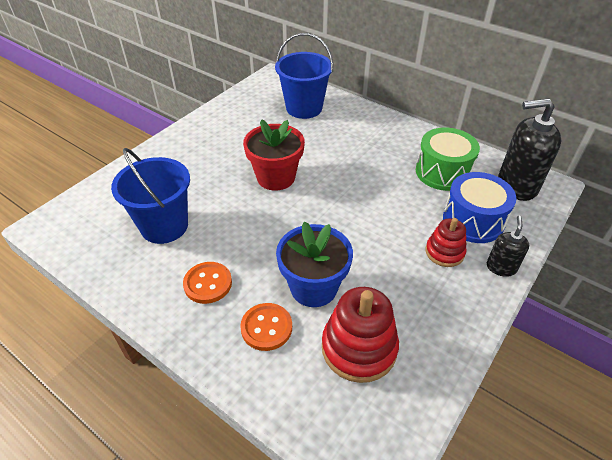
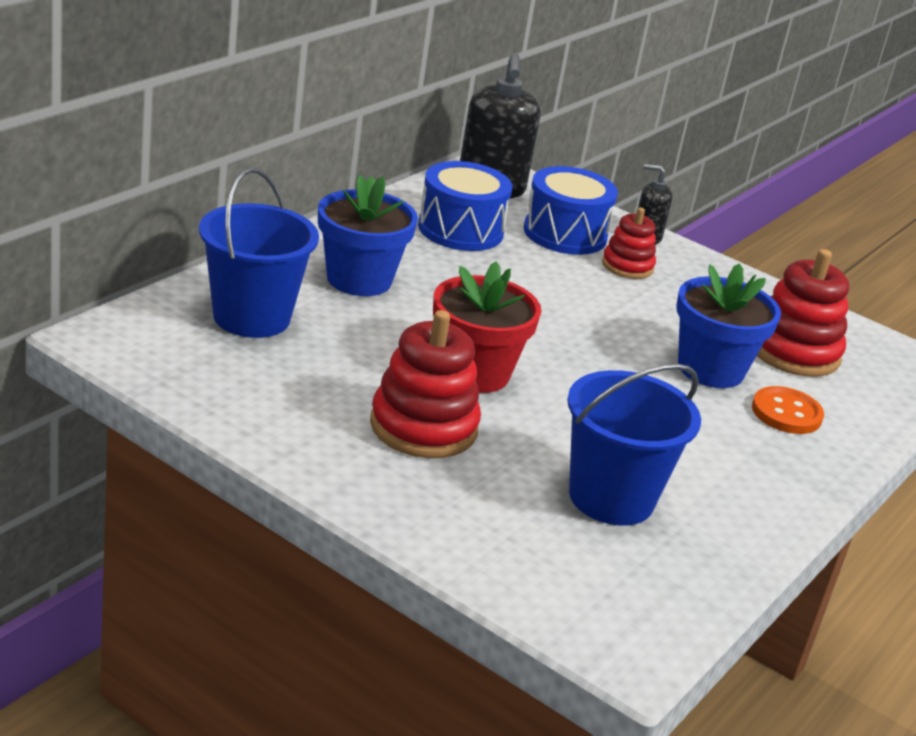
camera: 95 degrees left, 15 degrees down
(208, 283) = (726, 457): orange button -> none
(221, 161) = (423, 427): none -> red stacking toy
(357, 137) = (359, 279): none -> blue flower pot
(443, 172) = (460, 230): green drum -> blue drum

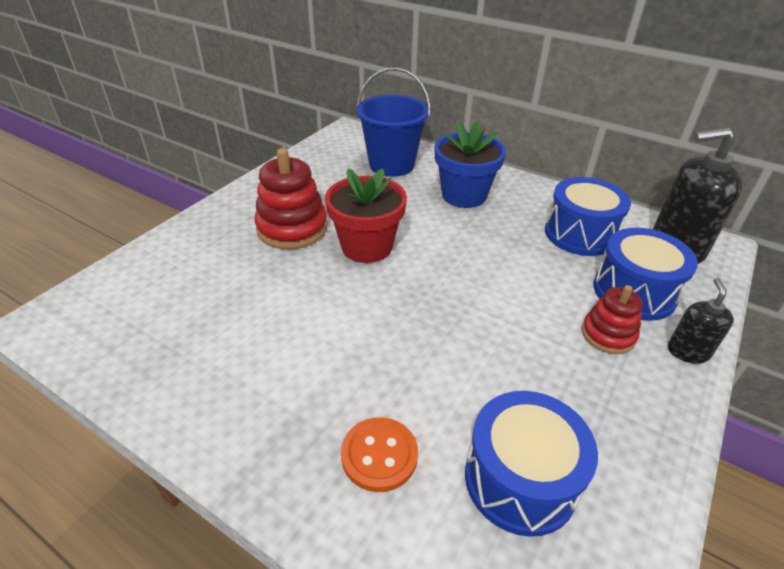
camera: 90 degrees right, 10 degrees up
(611, 498) = (219, 315): blue bucket -> none
(710, 369) = (439, 391): blue flower pot -> none
(794, 352) = (520, 479): red stacking toy -> blue drum

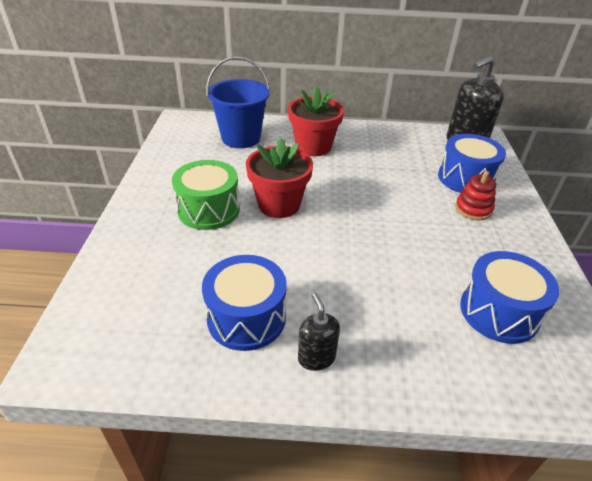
camera: 30 degrees left, 0 degrees up
(292, 228) = (208, 210): red stacking toy -> green drum
(379, 455) = (413, 337): orange button -> none
(464, 195) = (313, 147): blue flower pot -> red flower pot
(580, 234) = (407, 151): blue drum -> blue drum (246, 317)
(688, 351) = (518, 203): black soap dispenser -> black soap dispenser (316, 357)

